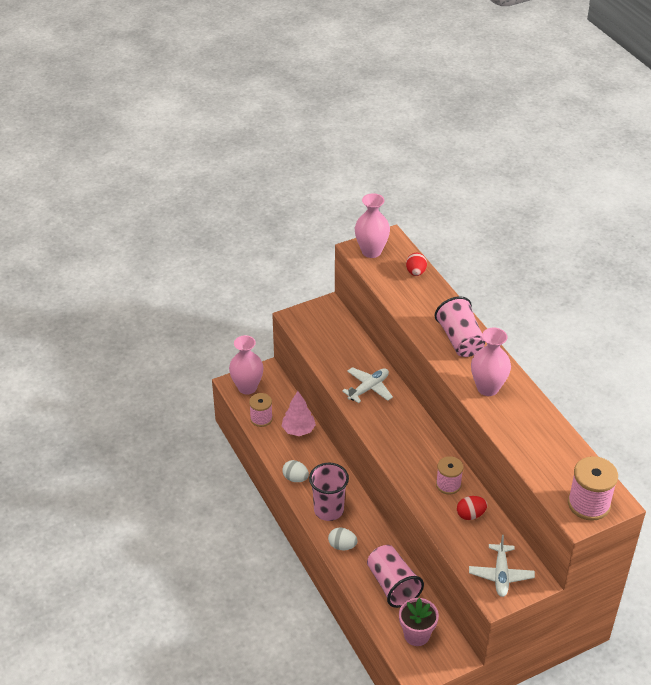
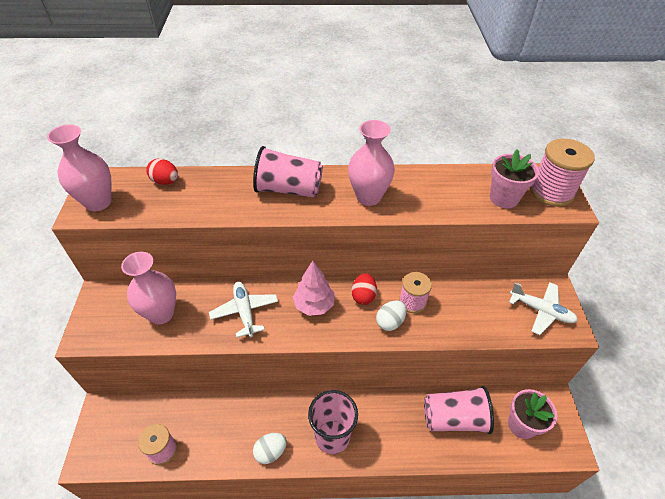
camera: 65 degrees left, 5 degrees up
(247, 387) = (105, 444): pink vase -> pink vase (161, 314)
(298, 430) = (207, 416): pink tree -> pink tree (314, 305)
(342, 546) = (386, 445): white egg -> white egg (390, 322)
(470, 515) = (458, 301): red egg -> red egg (363, 296)
(553, 472) = (503, 198): none -> pink flower pot

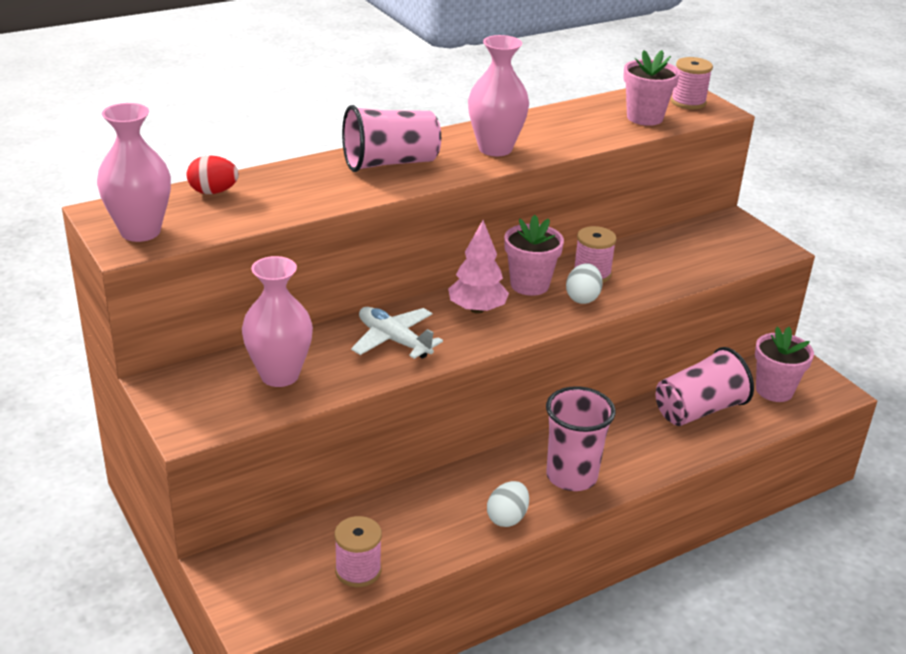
camera: 30 degrees left, 15 degrees down
(363, 296) = (529, 285): red egg -> pink flower pot
(541, 311) = (736, 243): white plane -> none
(551, 192) = (688, 102): pink spool -> pink spool, size x0.65

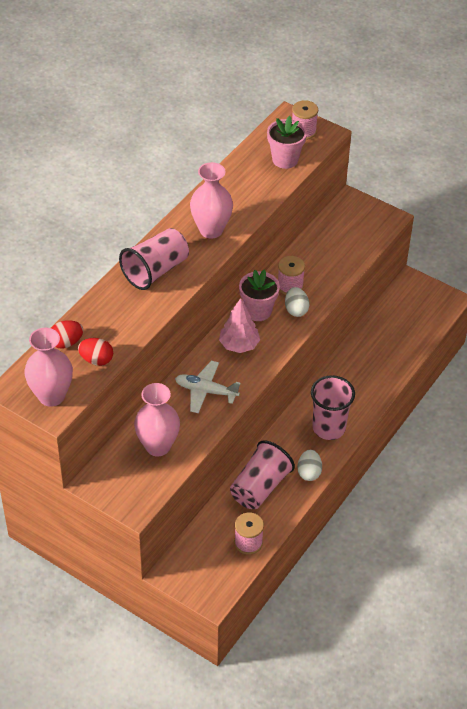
camera: 25 degrees left, 15 degrees up
(233, 216) = (96, 360): none -> red egg
(698, 410) = (376, 347): pink cup -> pink cup (260, 487)
(774, 390) = (413, 313): pink flower pot -> none

